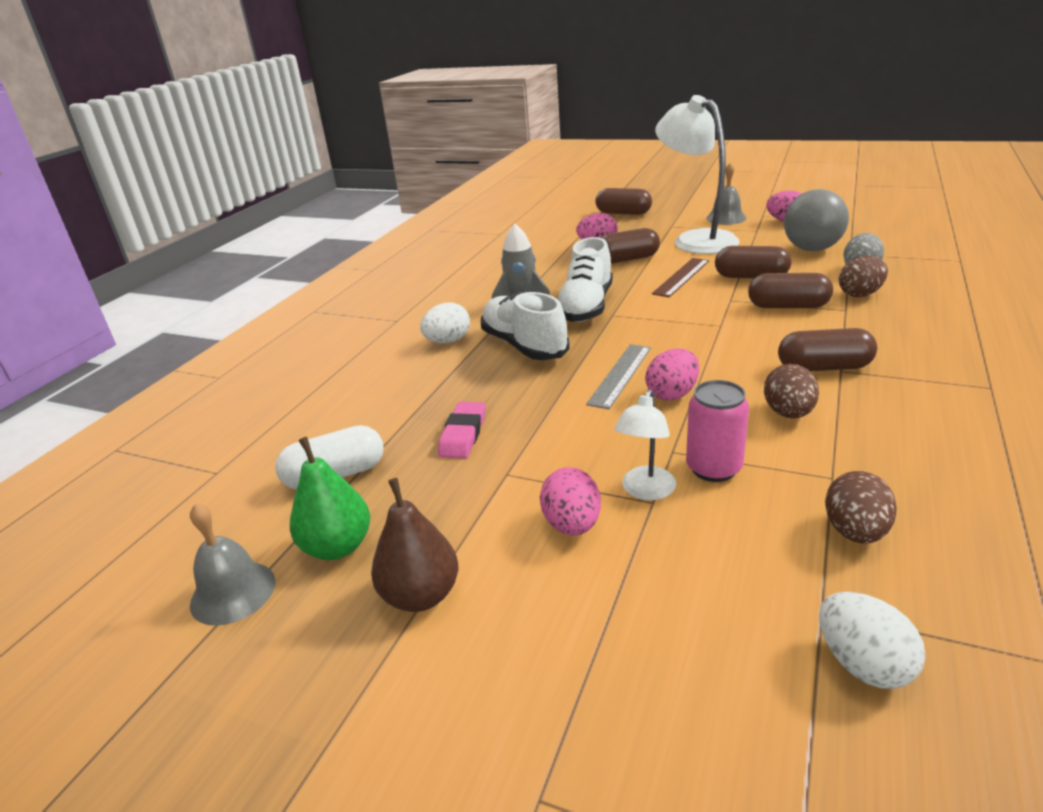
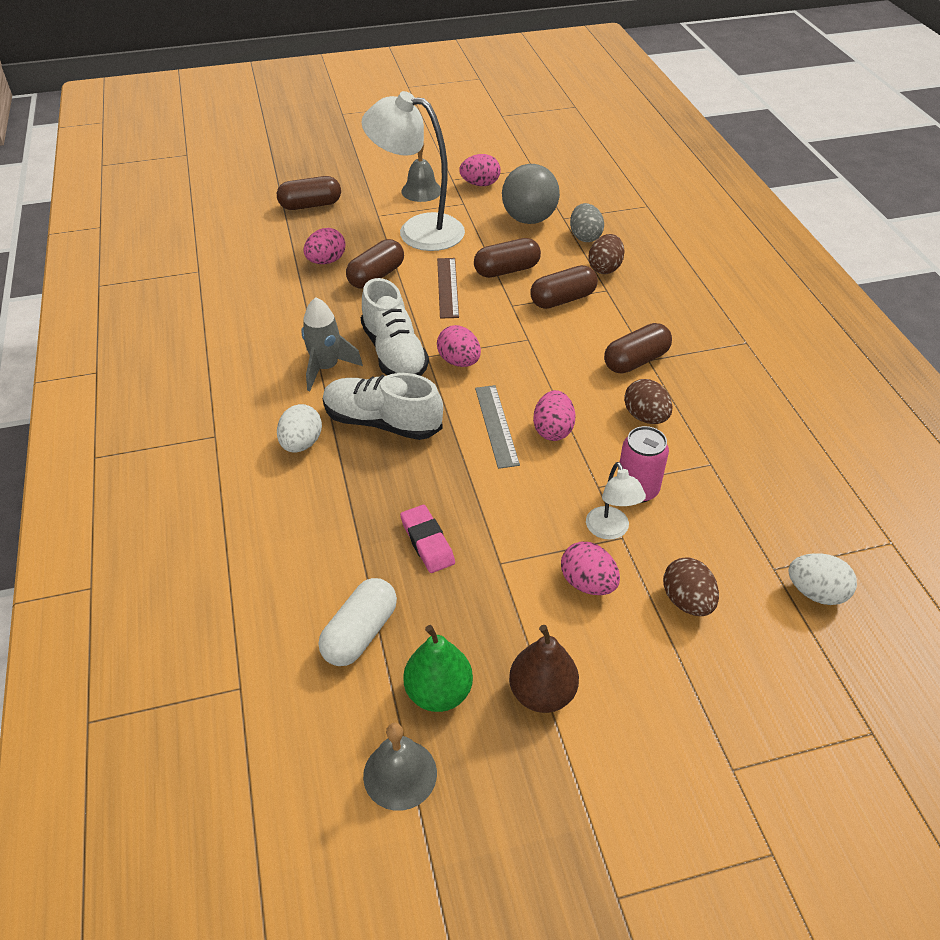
camera: 40 degrees left, 15 degrees up
(636, 324) = (459, 361): none -> pink egg
(855, 532) = (752, 502): brown egg -> brown egg (687, 601)

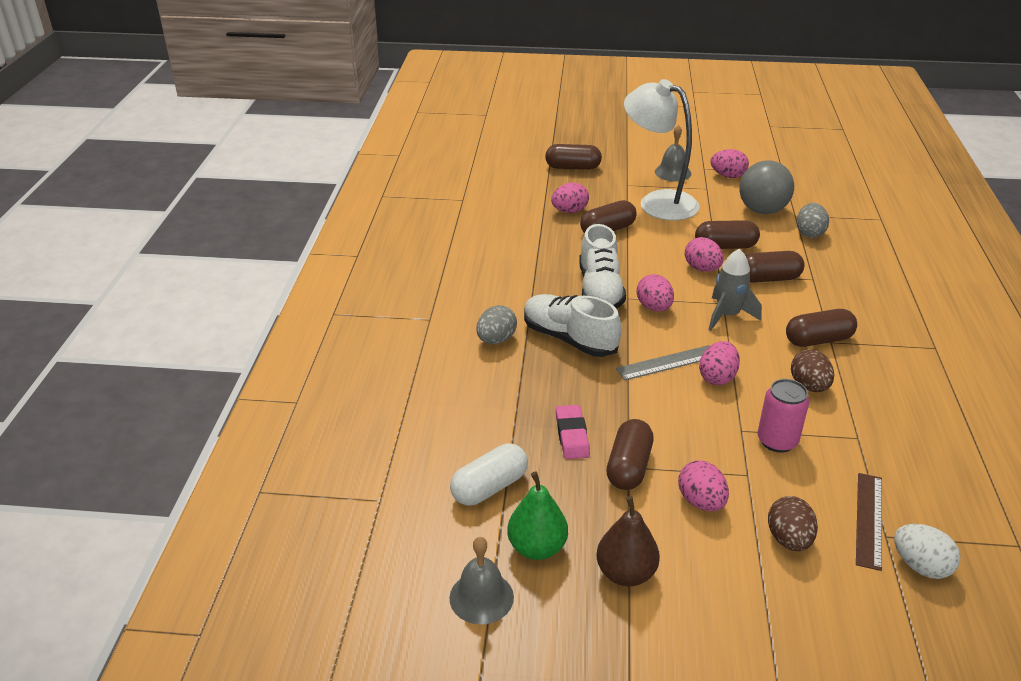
camera: 20 degrees right, 10 degrees down
(301, 444) = (496, 340): white egg -> grey egg
(326, 368) = (538, 289): grey rocket -> grey rocket (728, 316)
(447, 287) = (666, 250): brown ruler -> brown ruler (869, 520)
(492, 302) = (702, 269): none -> pink egg
(496, 425) = (667, 363): grey ruler -> grey ruler turned 60 degrees clockwise
(500, 563) = (628, 467): none -> brown capsule
(605, 268) = (818, 261): brown egg -> none
(610, 530) = (738, 467): white lamp -> none

